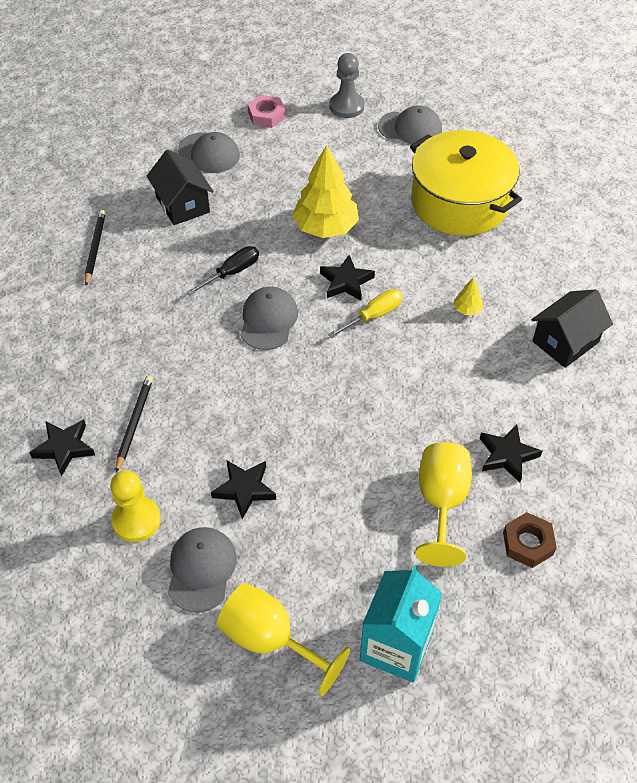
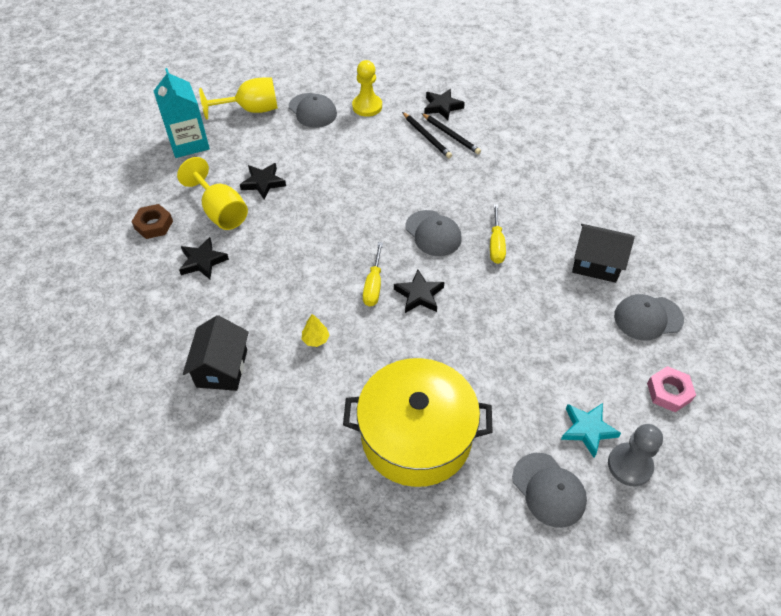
camera: 135 degrees right, 0 degrees up
(95, 248) = (593, 196): black pencil -> black pencil (451, 135)
(231, 273) = (496, 244): black screwdriver -> yellow screwdriver
(244, 489) = (333, 149): black star -> black star (263, 183)
(325, 227) = (485, 325): yellow tree -> none
(345, 134) = (587, 429): none -> turquoise star
(410, 128) = (548, 490): grey cap -> grey cap turned 90 degrees counterclockwise

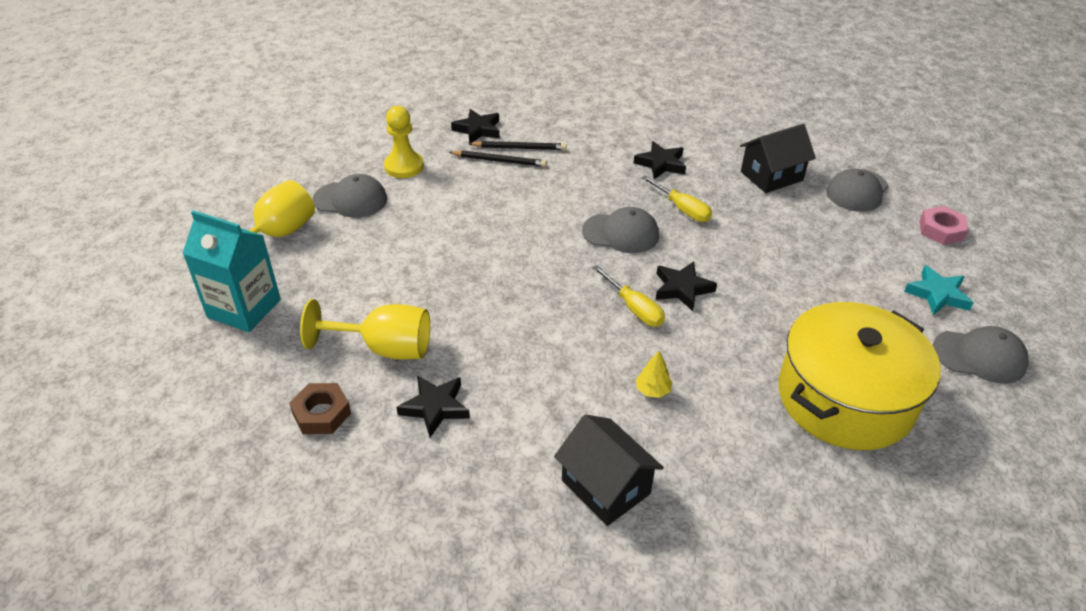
camera: 45 degrees left, 10 degrees down
(263, 183) = (393, 293): black star -> black star (661, 164)
(629, 465) = (994, 297): grey pawn -> none

